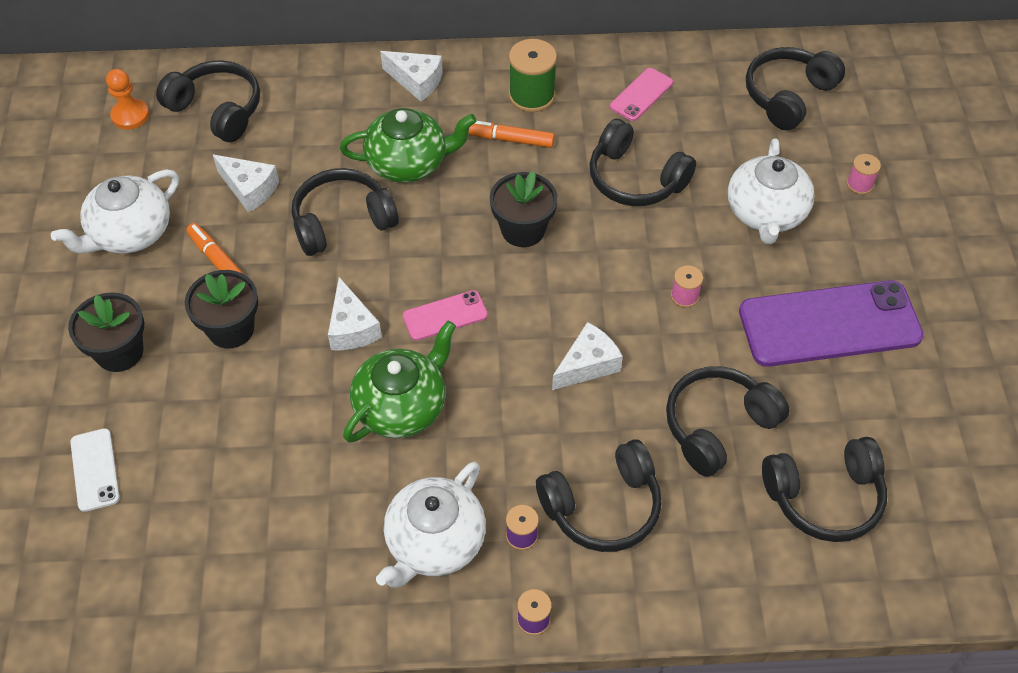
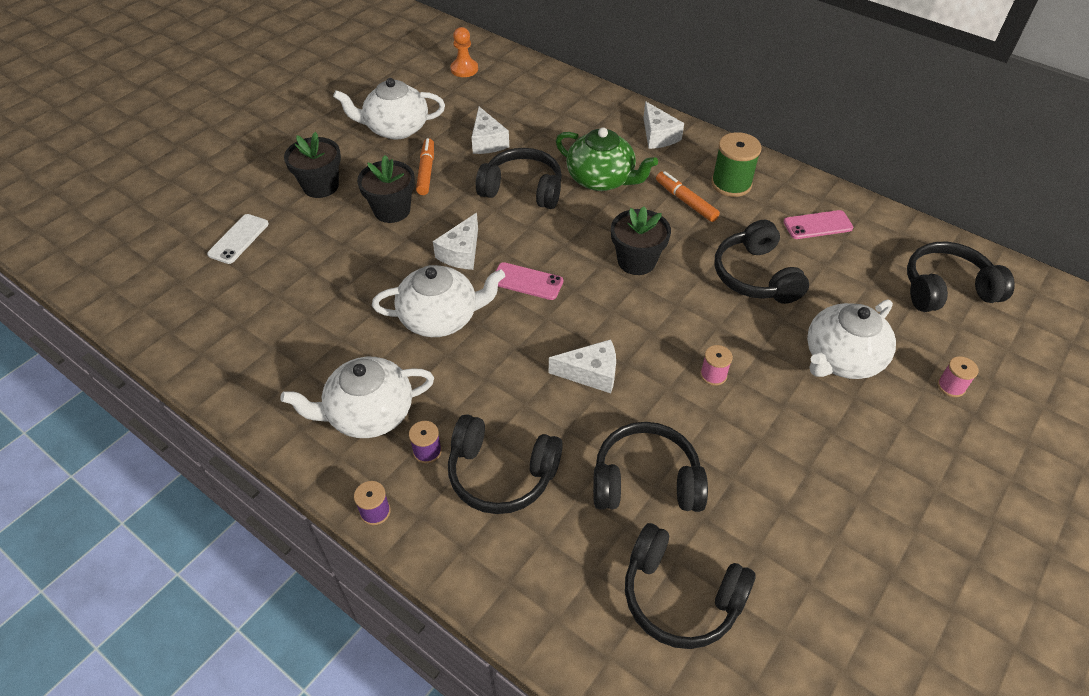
camera: 40 degrees right, 5 degrees down
(217, 110) = (516, 90): black headphones -> none
(402, 406) = (440, 318): green teapot -> white teapot
(829, 324) = (817, 471): purple phone -> none

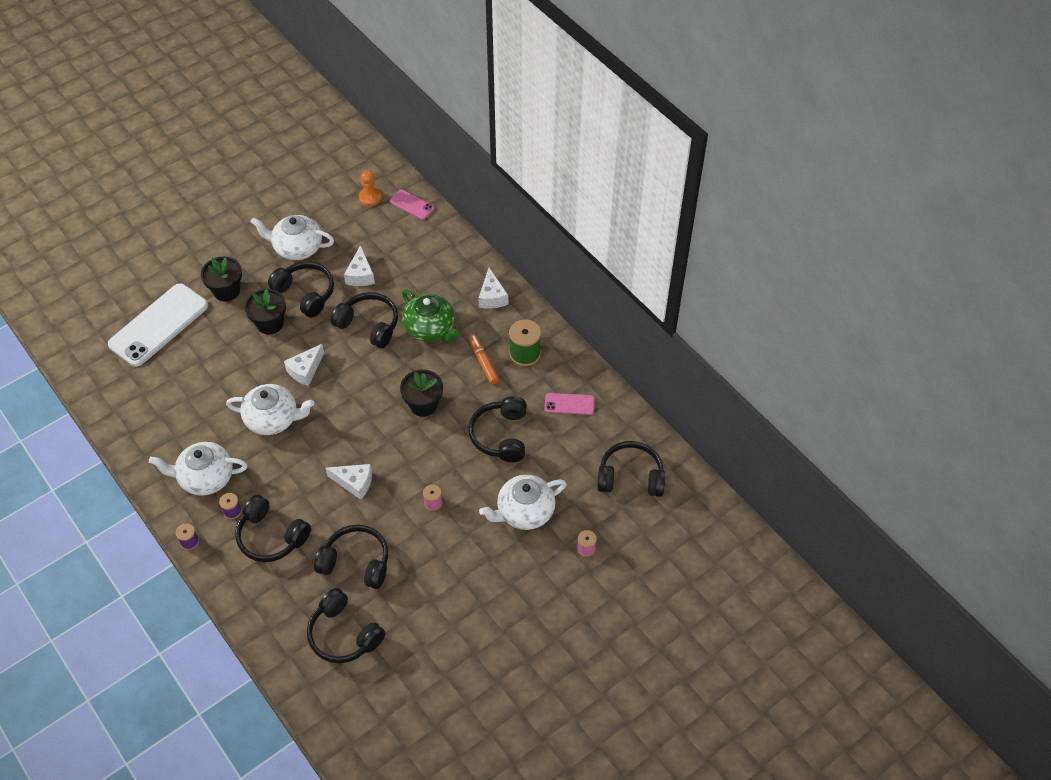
camera: 15 degrees right, 5 degrees up
(238, 239) = (159, 325): white phone -> white phone, size x2.13
(426, 171) = (305, 293): orange marker -> black headphones
(527, 281) = (341, 404): pink phone -> pink phone (412, 205)

